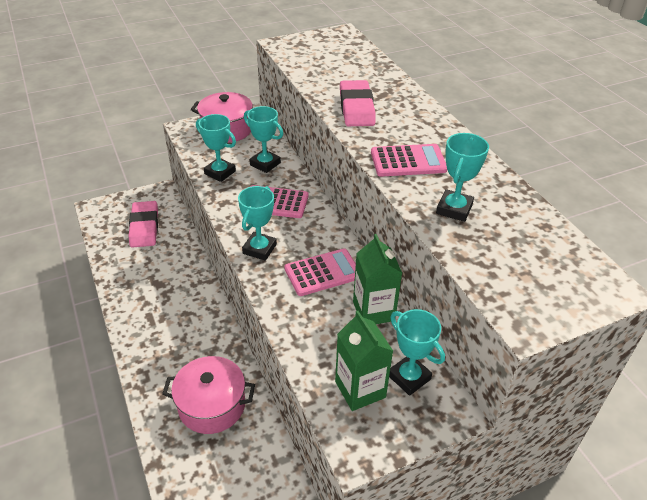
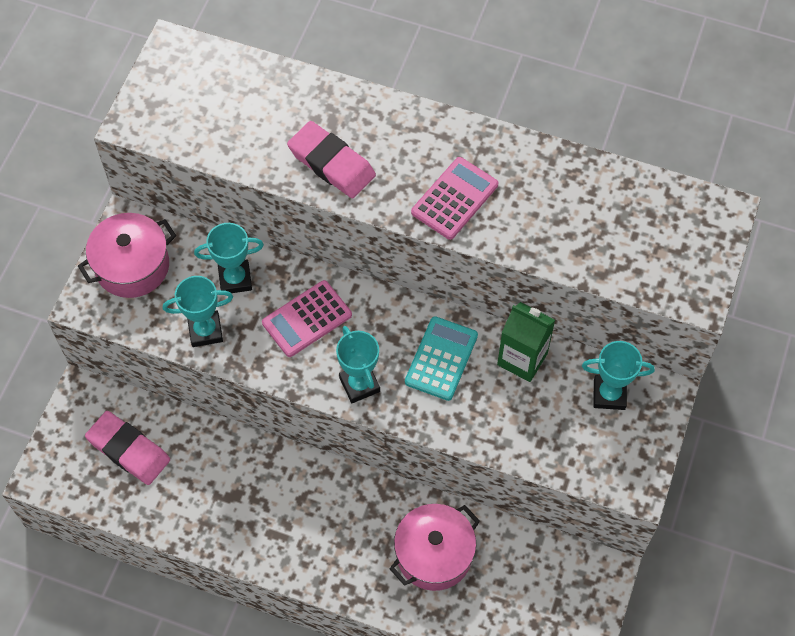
camera: 45 degrees left, 20 degrees up
(323, 273) = (441, 359): pink calculator -> turquoise calculator
(360, 389) = (587, 438): green carton -> none
(454, 209) = (547, 225): turquoise trophy -> none

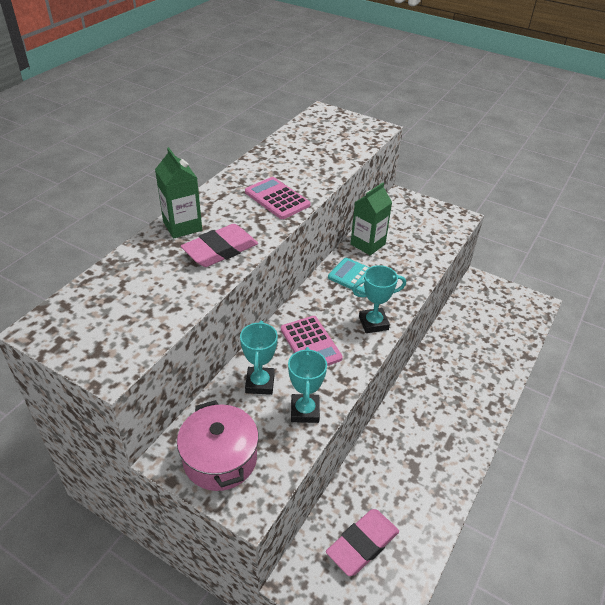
camera: 80 degrees left, 20 degrees down
(366, 114) = (182, 226): none -> green carton
(434, 554) = (467, 354): pink pot -> none
(609, 394) = (398, 215): turquoise trophy -> none

